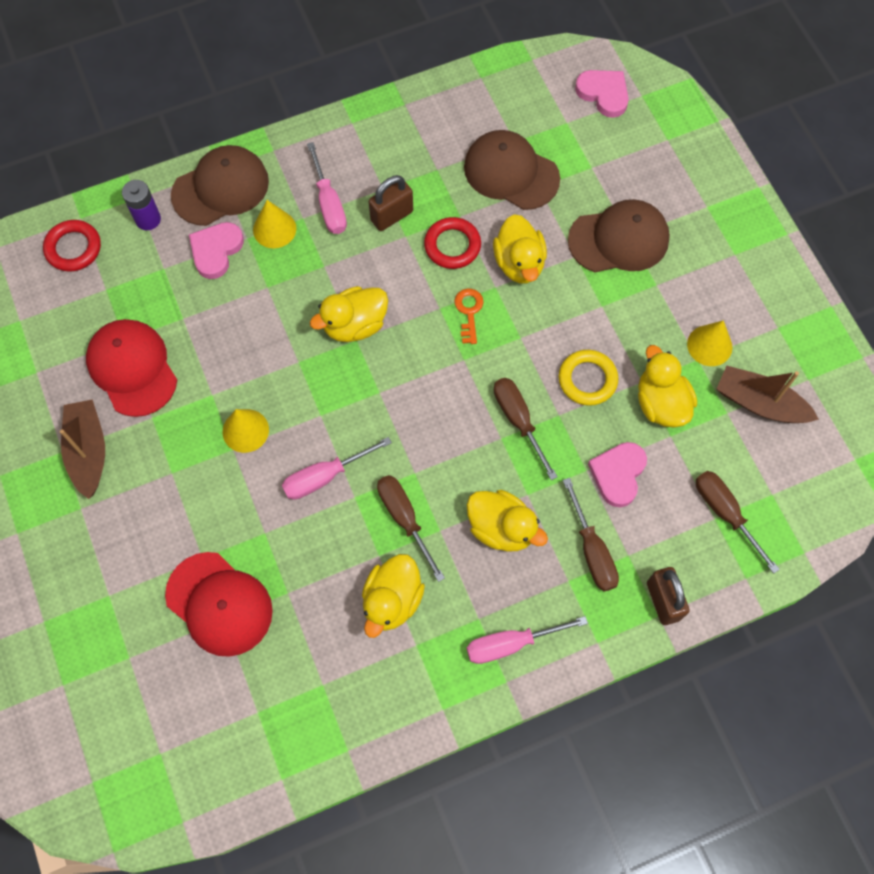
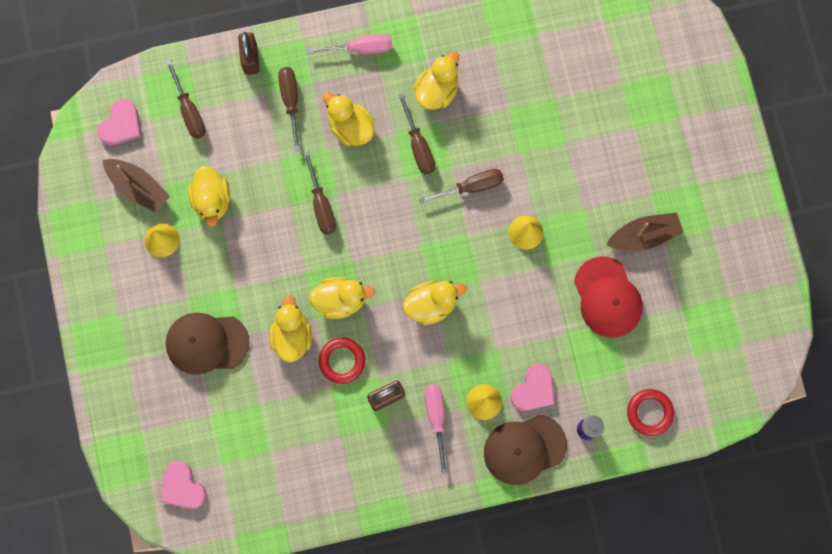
camera: 170 degrees left, 10 degrees up
(88, 452) = (644, 235): brown boat -> brown boat turned 105 degrees counterclockwise
(219, 604) = (557, 108): red cap -> none
(325, 476) = (471, 187): pink screwdriver -> brown screwdriver
(469, 312) = (340, 300): orange key -> yellow duck
(511, 172) = (280, 421): brown cap -> none
(587, 379) = (262, 228): yellow ring -> none
(618, 474) = (258, 152): pink heart -> pink heart (121, 125)

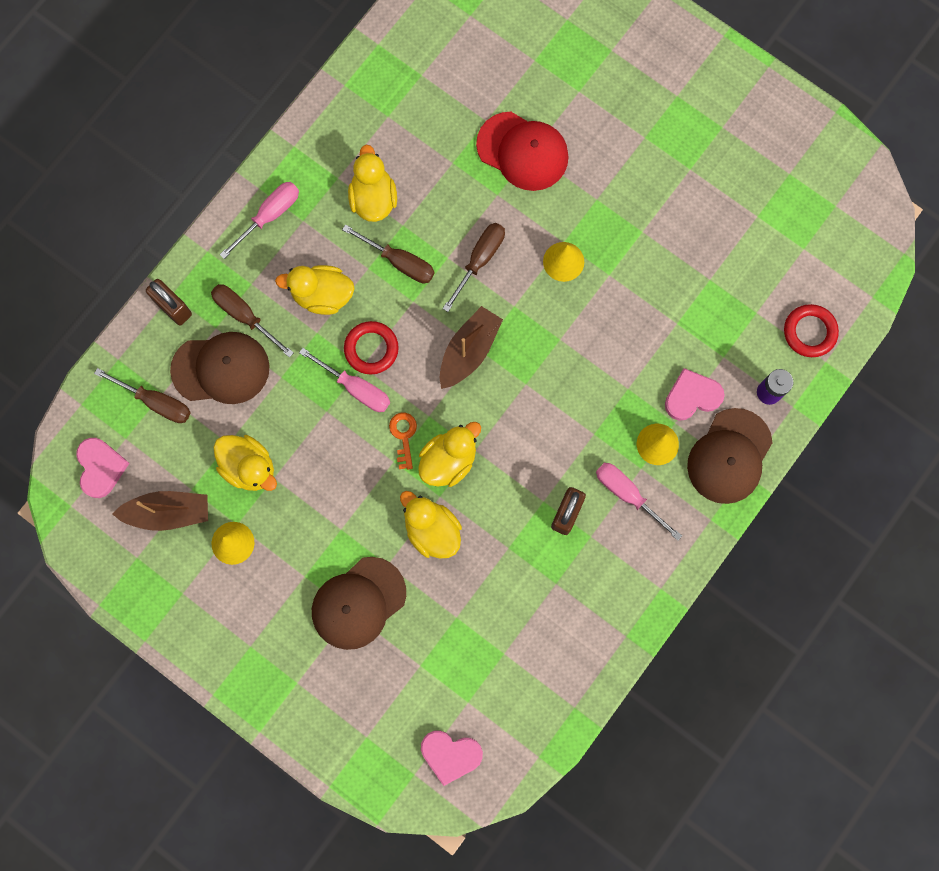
camera: 40 degrees left, 0 degrees up
(247, 123) = (221, 369): none -> brown cap
(321, 204) = (355, 388): brown screwdriver -> pink screwdriver
(325, 260) = (403, 436): none -> orange key
(342, 361) = (498, 514): red ring -> red ring (371, 349)
(431, 304) = (535, 395): yellow duck -> none
(534, 390) = (692, 396): pink heart -> pink heart turned 105 degrees counterclockwise
(607, 297) = (685, 260): red cap -> red cap (522, 151)
(644, 235) = (670, 179): brown boat -> brown boat (469, 351)

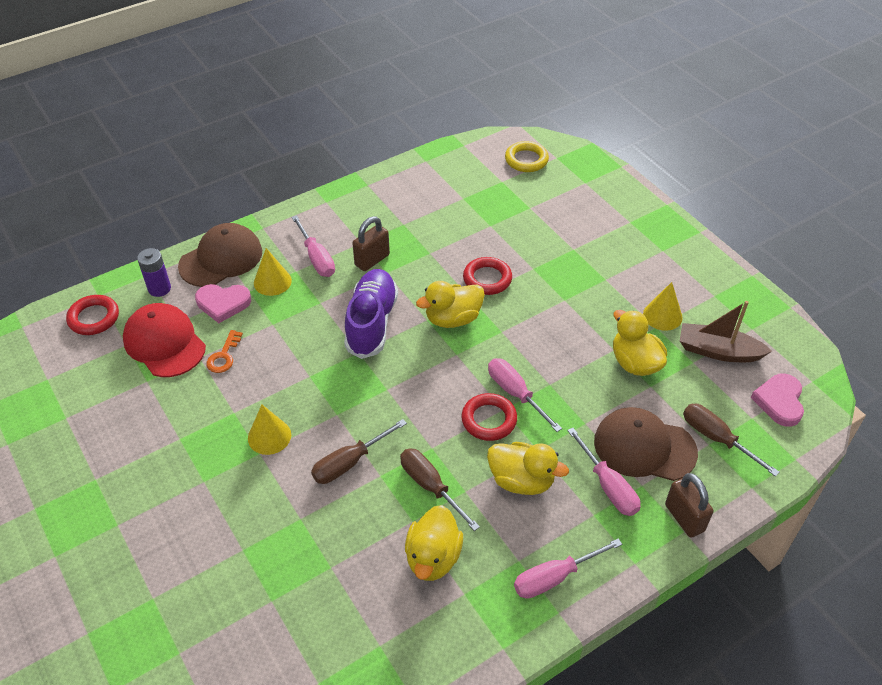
camera: 160 degrees left, 30 degrees down
(245, 316) = (608, 486): brown screwdriver -> pink screwdriver
(358, 603) = (565, 252): brown cap -> none
(403, 436) = (485, 346): orange key -> orange key (224, 356)
(432, 530) = (487, 279): yellow duck -> red ring
(450, 755) = (526, 160): pink heart -> yellow ring
(469, 351) = (397, 391): brown boat -> none
(522, 151) = (250, 553): red cap -> red cap (164, 343)
(529, 425) = (371, 323): none -> purple shoe

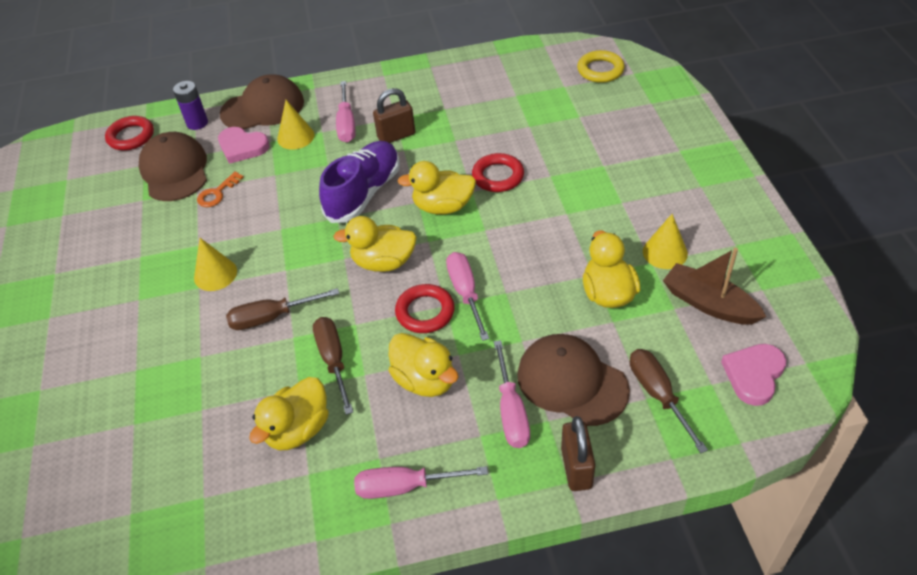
camera: 25 degrees right, 0 degrees up
(164, 343) = (175, 170): red cap -> brown cap
(426, 384) = (383, 262): none -> yellow duck

